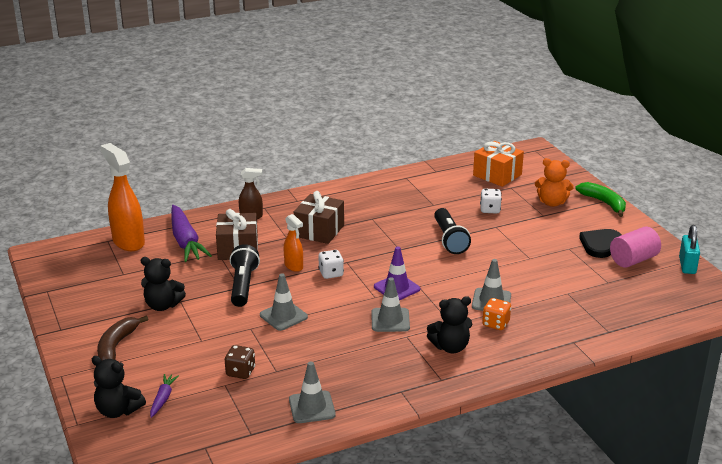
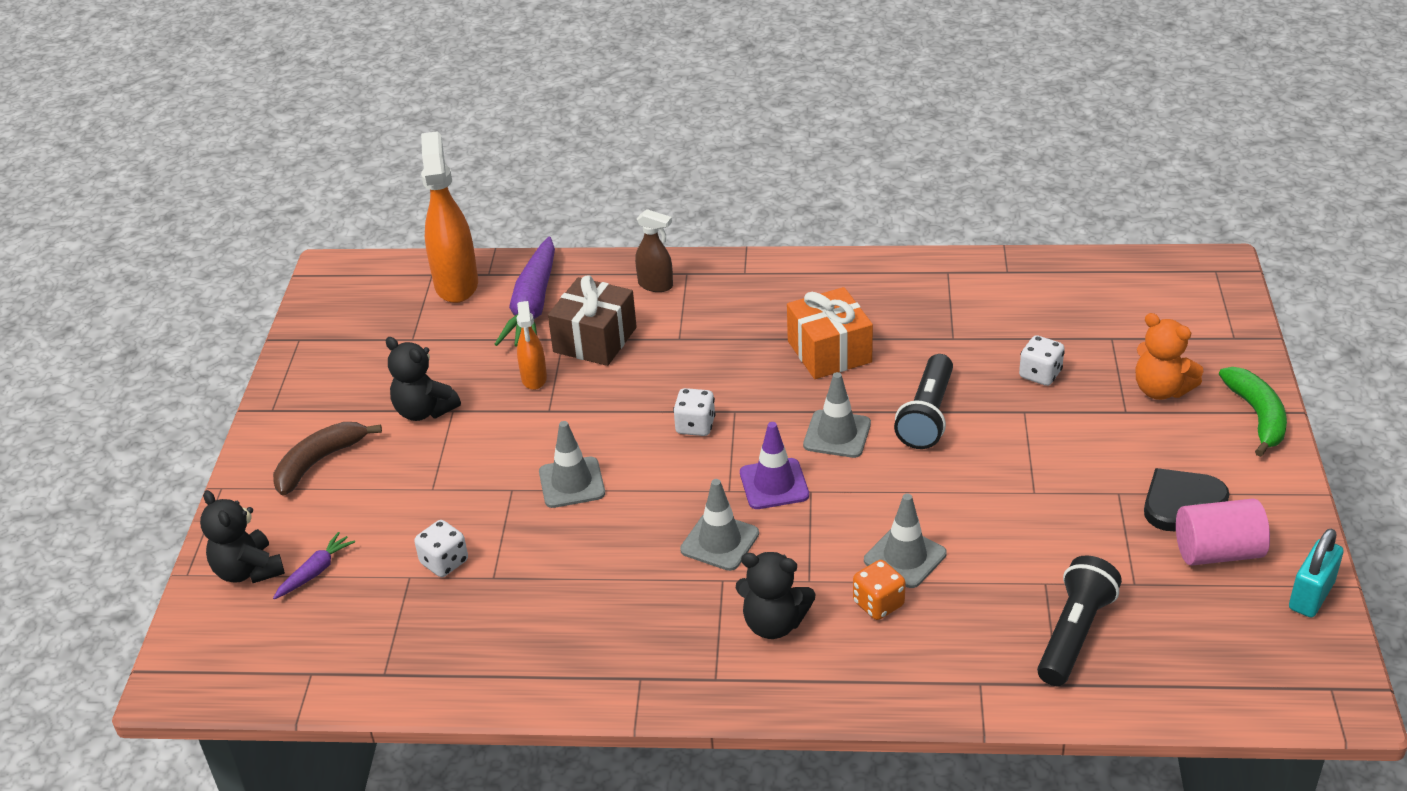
camera: 30 degrees right, 10 degrees up
(240, 372) = (444, 562): brown dice -> white dice
(243, 285) = (555, 409): black flashlight -> black flashlight (1074, 634)
(294, 266) = (651, 396): orange spray bottle -> orange spray bottle (534, 379)
(312, 407) = (495, 659): grey traffic cone -> grey traffic cone (837, 434)
(319, 231) = (736, 340): brown gift -> none
(497, 175) = (1107, 306): orange gift -> orange gift (829, 351)

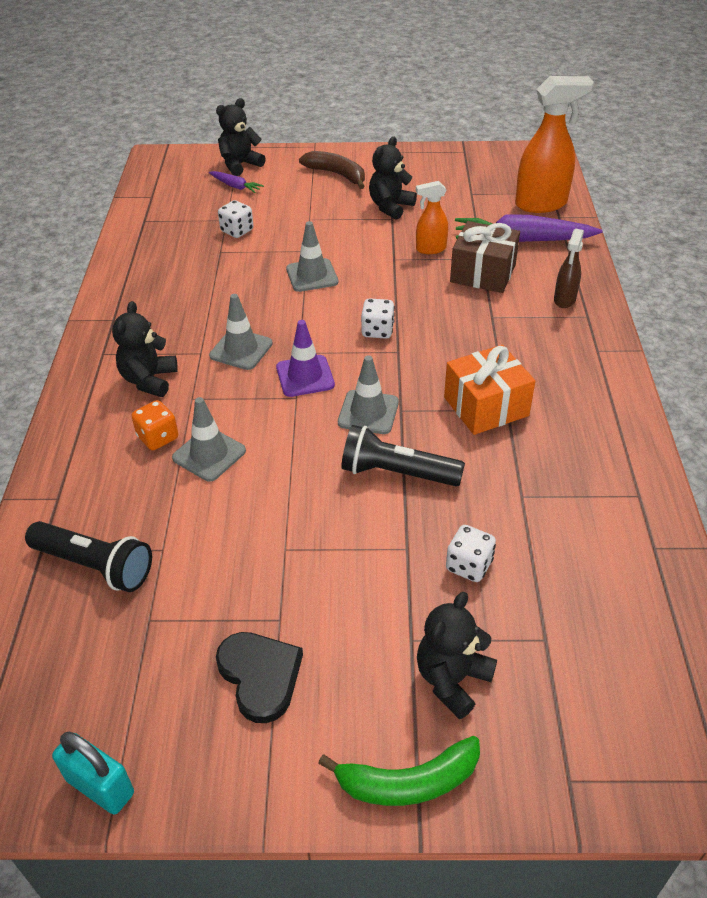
camera: 85 degrees right, 5 degrees up
(1161, 390) = (452, 679): orange teddy bear -> black teddy bear
(1217, 552) = (180, 701): pink cylinder -> none

